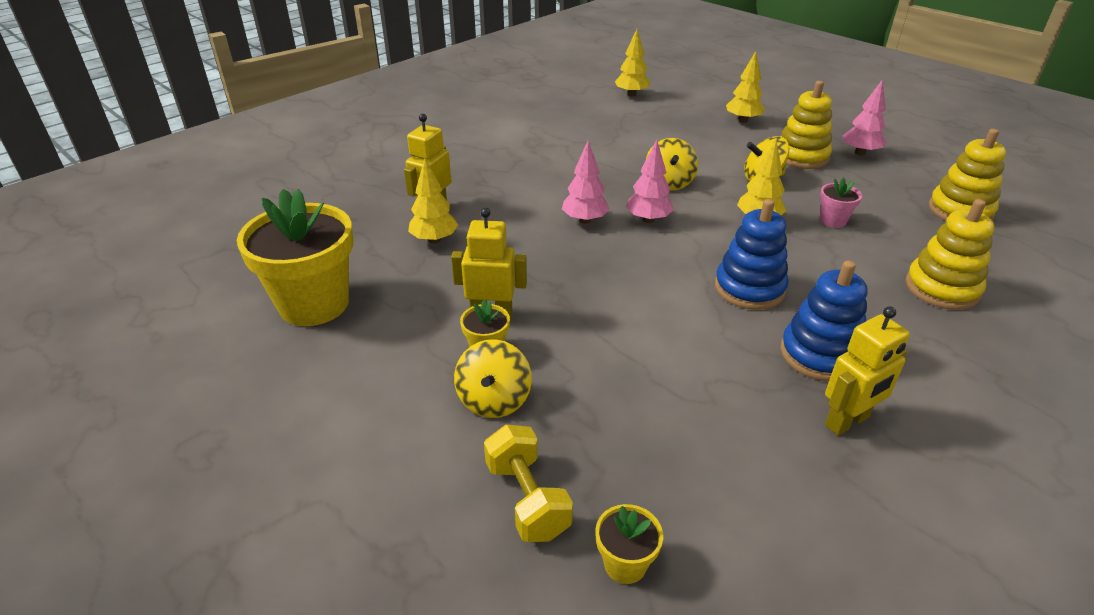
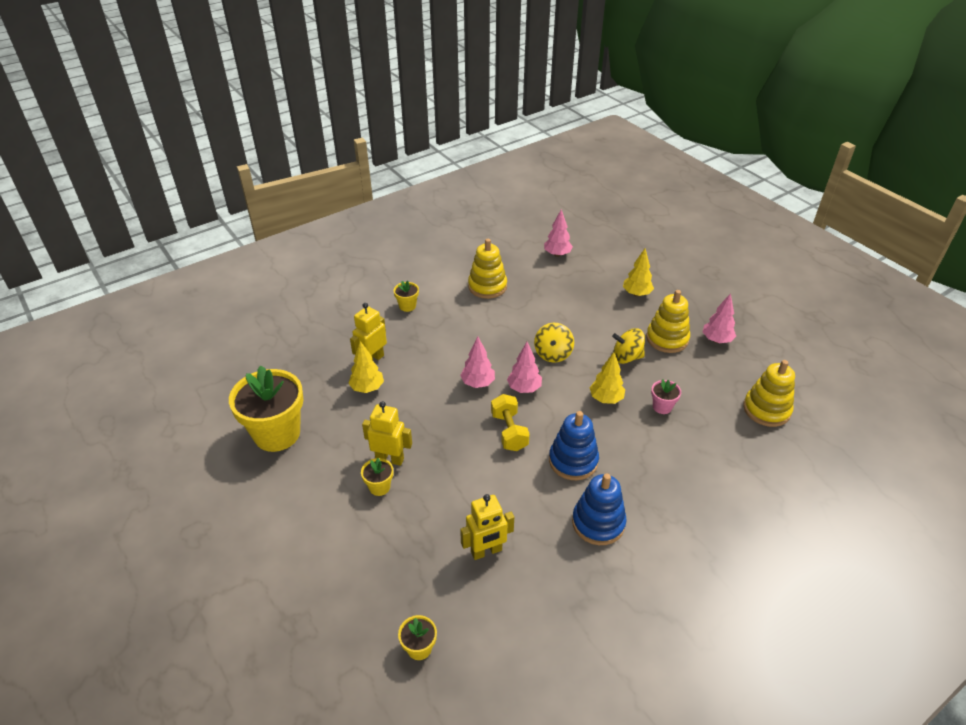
camera: 10 degrees right, 5 degrees up
(463, 154) = (407, 306): none -> yellow flower pot
(494, 400) = (374, 526): yellow spinning top -> none
(527, 499) = (375, 598): yellow dumbbell -> yellow dumbbell (509, 432)
(631, 94) = (557, 254): yellow tree -> pink tree
(847, 421) = (593, 576): yellow robot -> yellow robot (486, 551)
(942, 288) = (713, 480): yellow stacking toy -> yellow stacking toy (487, 286)

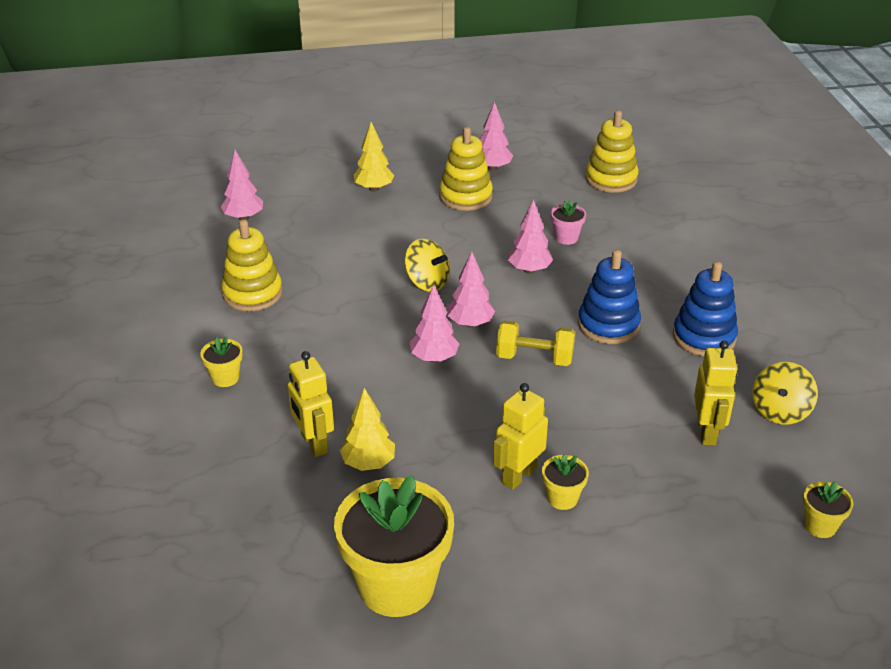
camera: 65 degrees left, 5 degrees down
(606, 399) = (529, 270): yellow tree -> pink tree
(626, 357) = (474, 233): yellow spinning top -> yellow spinning top (780, 411)

